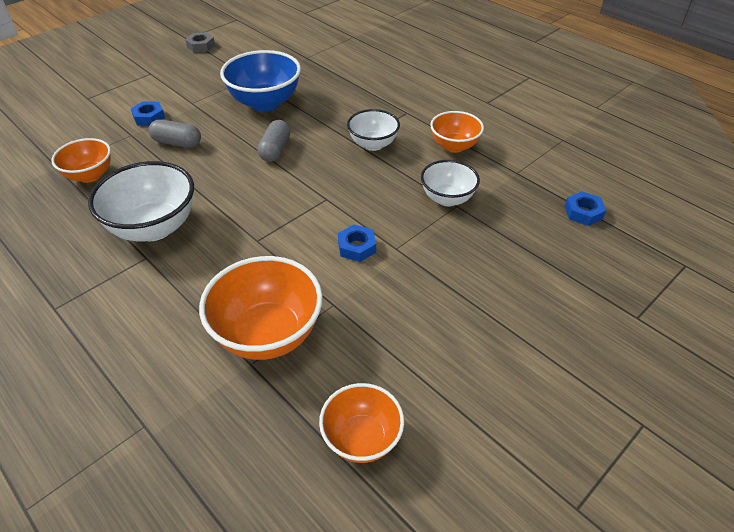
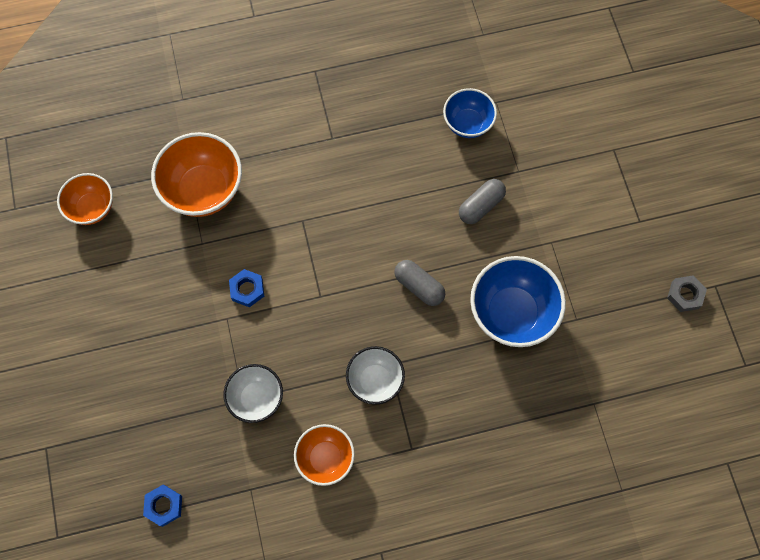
camera: 120 degrees right, 25 degrees up
(90, 175) = (467, 124): orange bowl -> blue bowl
(149, 117) = (542, 195): blue nut -> none
(154, 227) = (364, 153): white bowl -> none

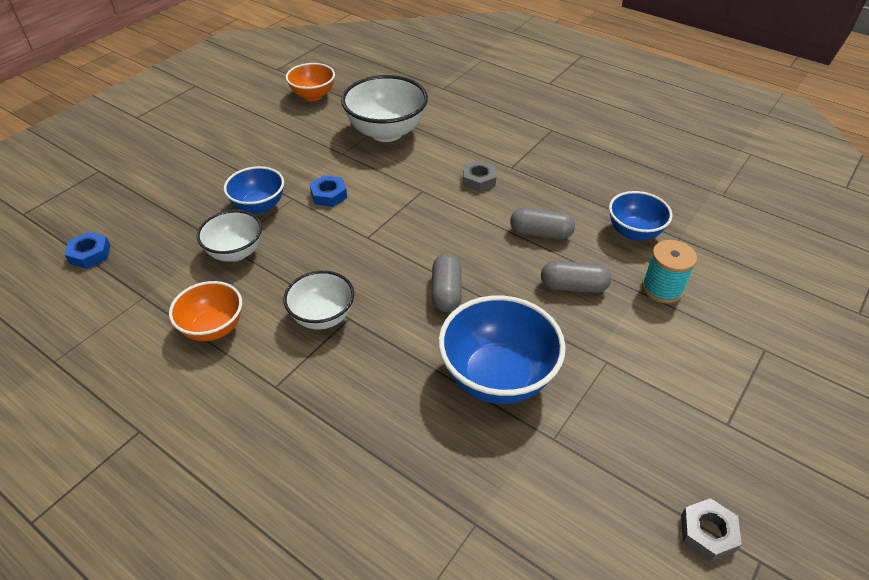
camera: 50 degrees right, 25 degrees down
(204, 190) = (386, 132): orange bowl -> white bowl
(214, 349) = (259, 206): none -> blue bowl
(326, 172) = (479, 180): none -> grey nut
(417, 181) = (540, 233): none -> grey capsule
(526, 156) = (662, 288): none -> turquoise spool

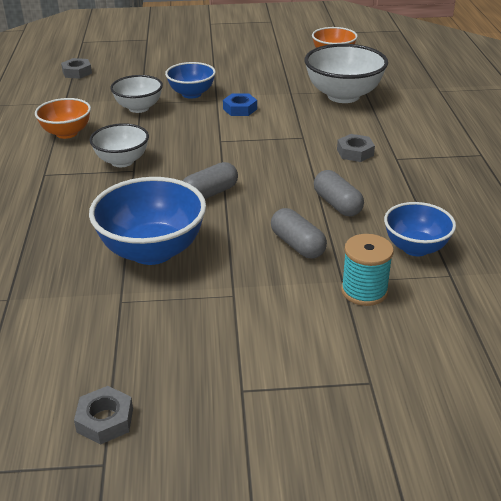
camera: 50 degrees right, 10 degrees down
(90, 254) = (77, 72): blue nut -> grey nut

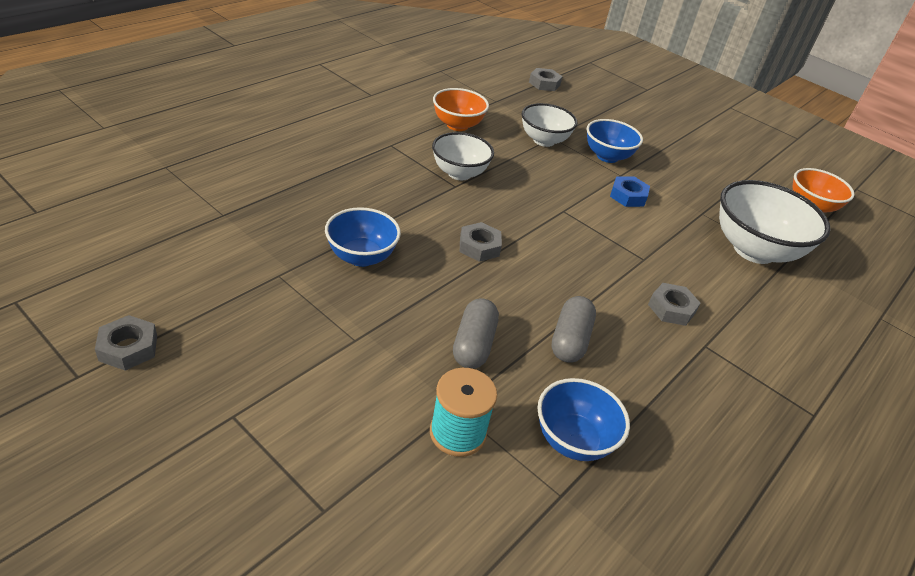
camera: 40 degrees right, 5 degrees up
(152, 251) = (361, 257): blue bowl -> blue bowl, size x0.62
(210, 193) = (479, 246): grey capsule -> grey nut

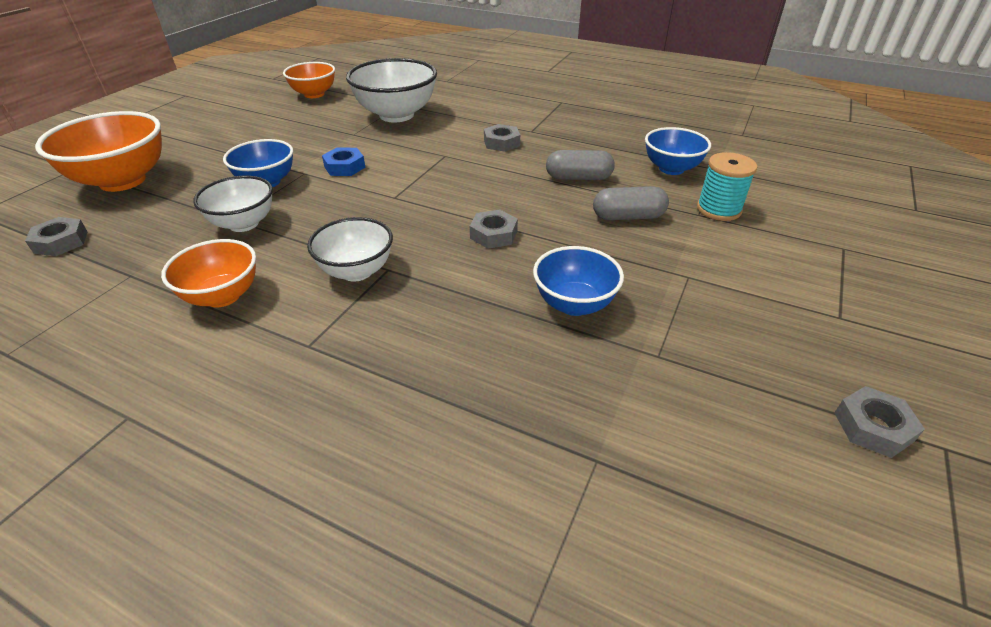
camera: 100 degrees left, 0 degrees up
(623, 104) = (122, 181): none -> orange bowl

